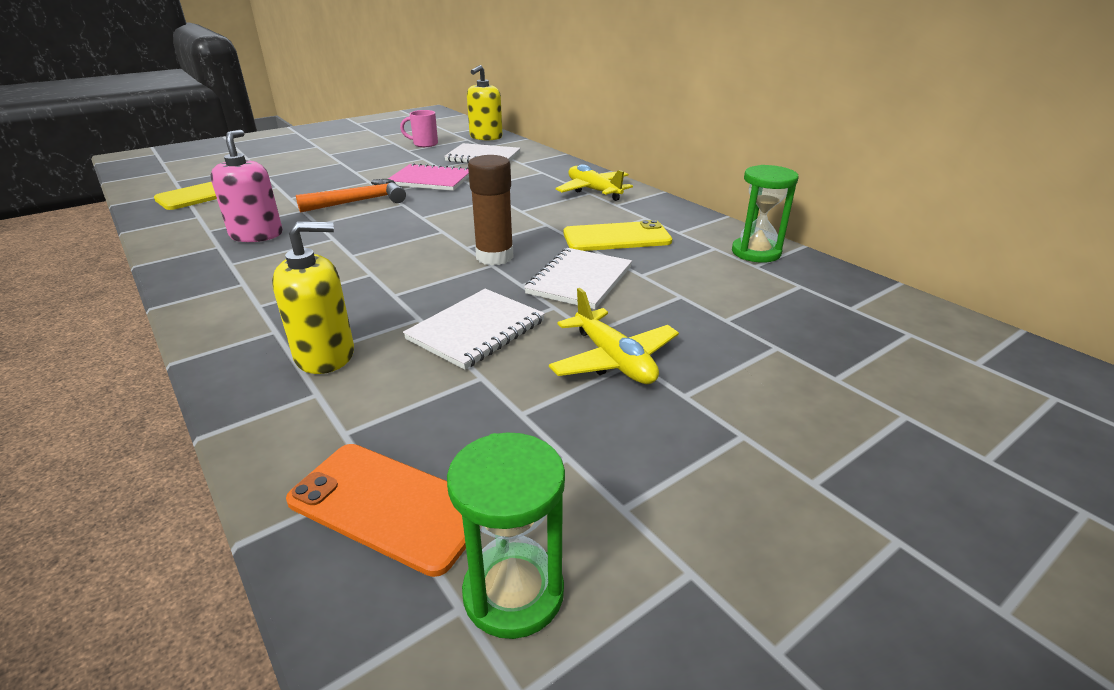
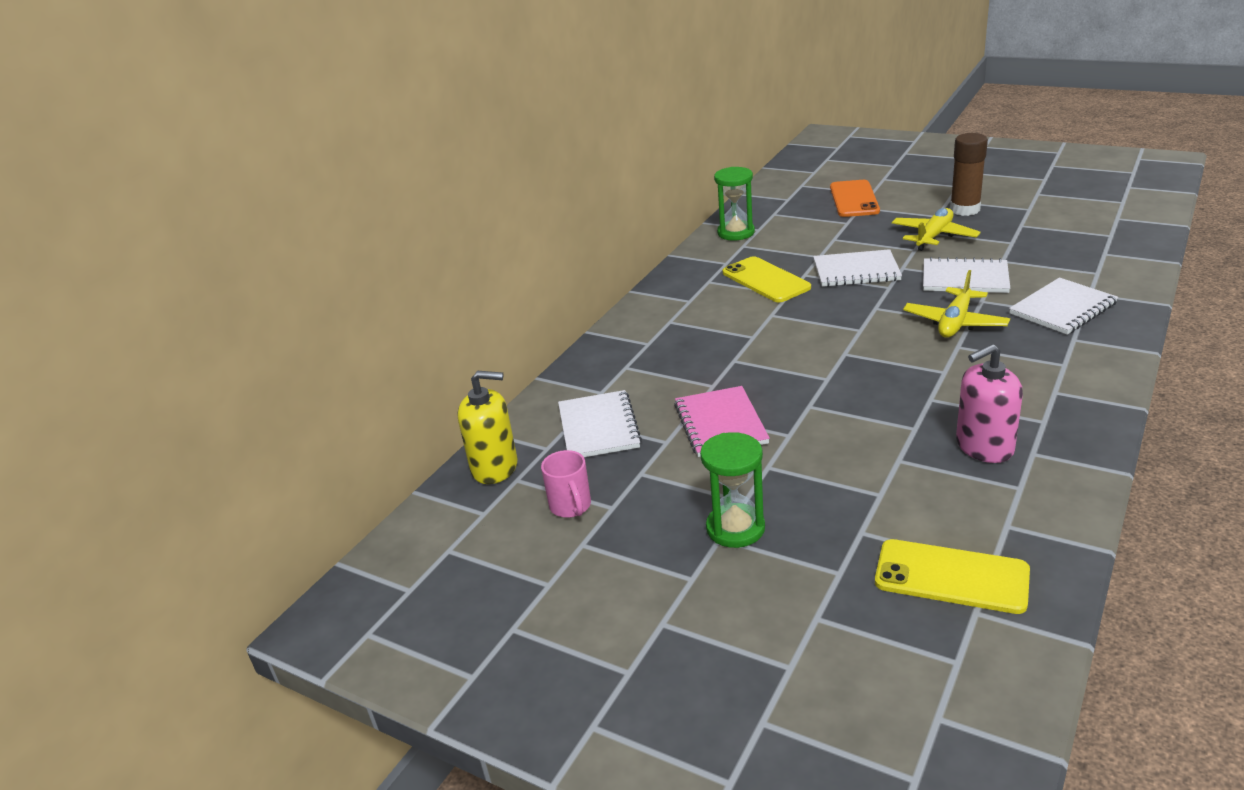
camera: 110 degrees left, 0 degrees up
(325, 355) = (1062, 308): yellow soap dispenser -> white notebook
(360, 201) = (833, 435): orange hammer -> none
(389, 505) = (1109, 245): orange phone -> orange phone (854, 199)
(494, 257) = (862, 311): brown glue stick -> brown glue stick (965, 209)
(513, 592) = (1096, 213): green hourglass -> green hourglass (735, 528)
(593, 191) = (662, 321): yellow plane -> yellow plane (955, 322)

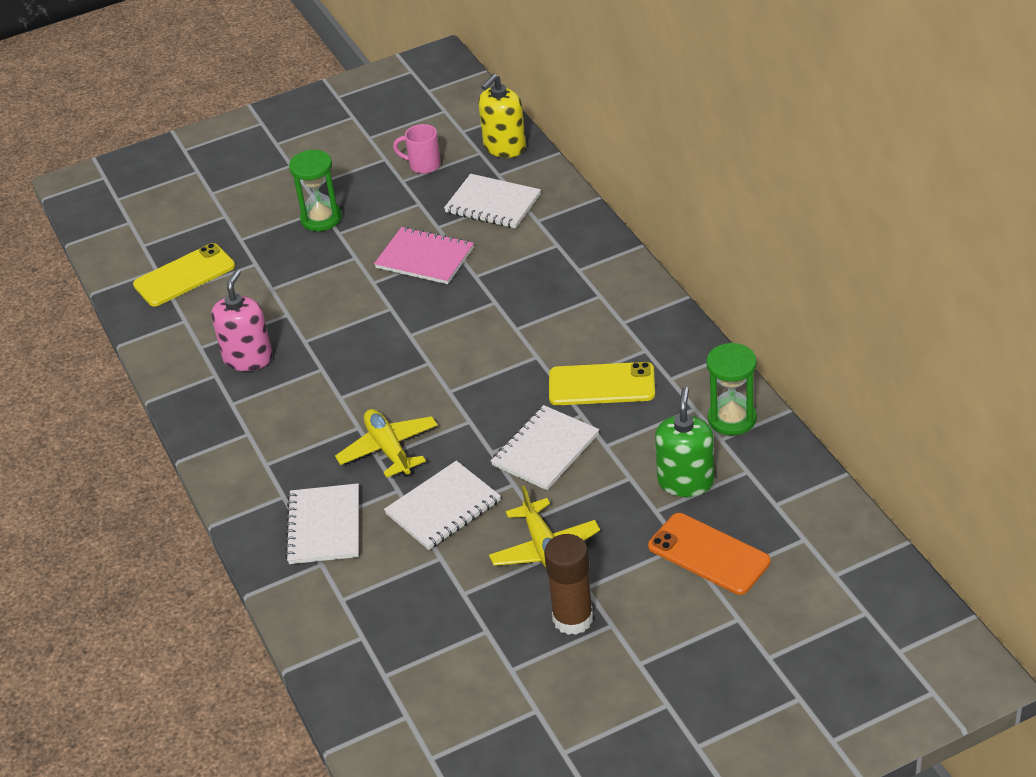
camera: 125 degrees right, 10 degrees up
(810, 224) = (685, 481): none -> green soap dispenser

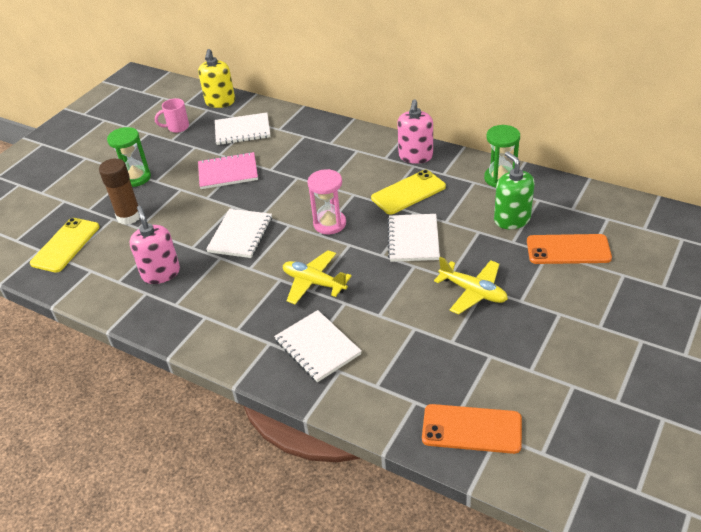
camera: 35 degrees left, 0 degrees up
(388, 695) = (471, 429): none -> orange phone
(443, 507) = (385, 299): white notebook -> white notebook (240, 235)
(473, 383) = (329, 224): none -> pink hourglass
(573, 618) = (534, 322): brown glue stick -> brown glue stick (129, 216)
(661, 337) = (415, 156): none -> pink soap dispenser

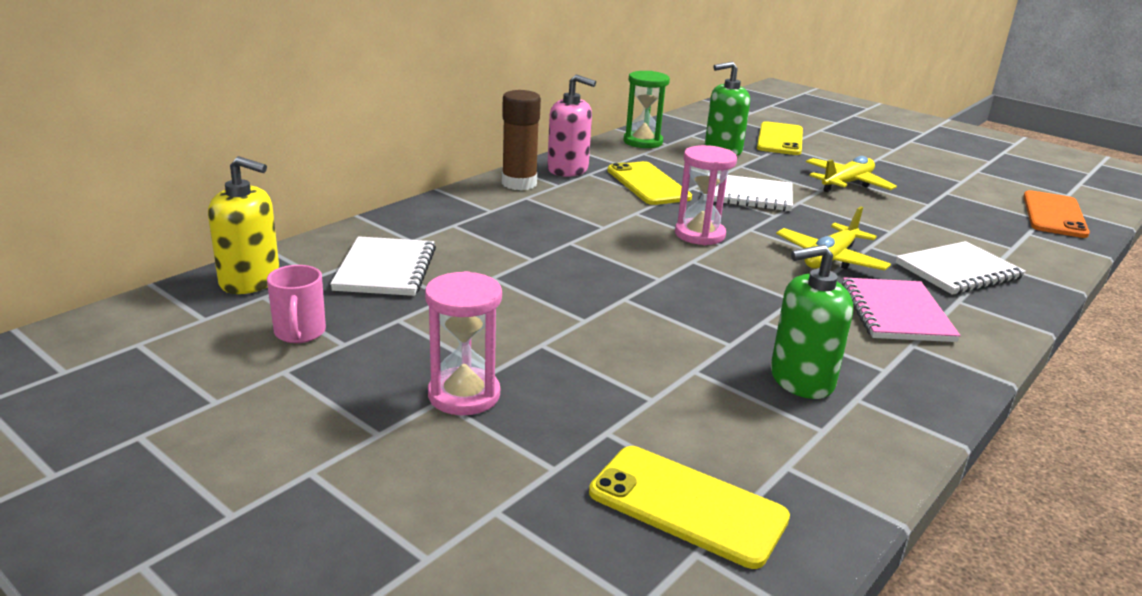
camera: 85 degrees left, 15 degrees down
(129, 216) = (609, 409): brown glue stick -> brown glue stick (519, 183)
(136, 178) = (464, 395): green hourglass -> pink hourglass
(161, 273) = (801, 379): pink soap dispenser -> green soap dispenser
(228, 172) = (517, 294): pink notebook -> pink notebook (896, 313)
(240, 235) = (707, 299): white notebook -> none
(568, 250) = (780, 139): orange phone -> yellow phone

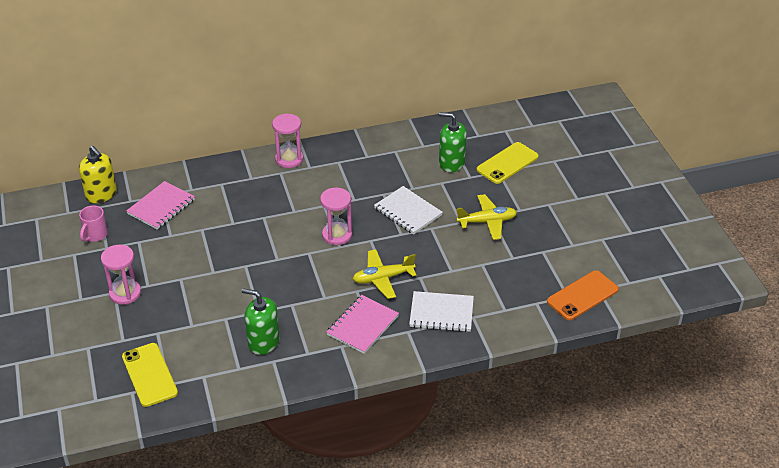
camera: 35 degrees right, 15 degrees up
(385, 269) = (161, 207): white notebook -> pink notebook
(519, 183) = (289, 159): brown glue stick -> pink hourglass
(568, 169) = (330, 154): pink soap dispenser -> none
(643, 142) = (409, 139): green hourglass -> none
(648, 184) = (361, 182): yellow phone -> none

